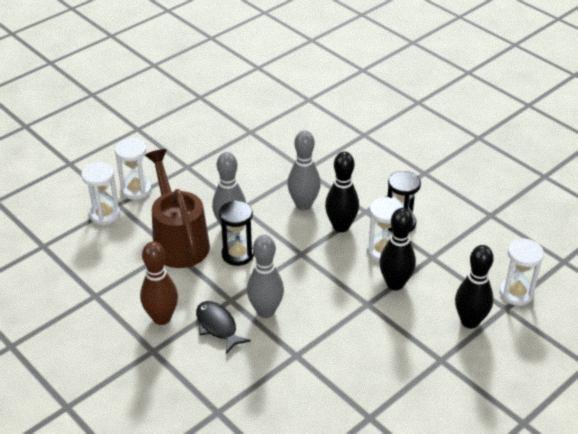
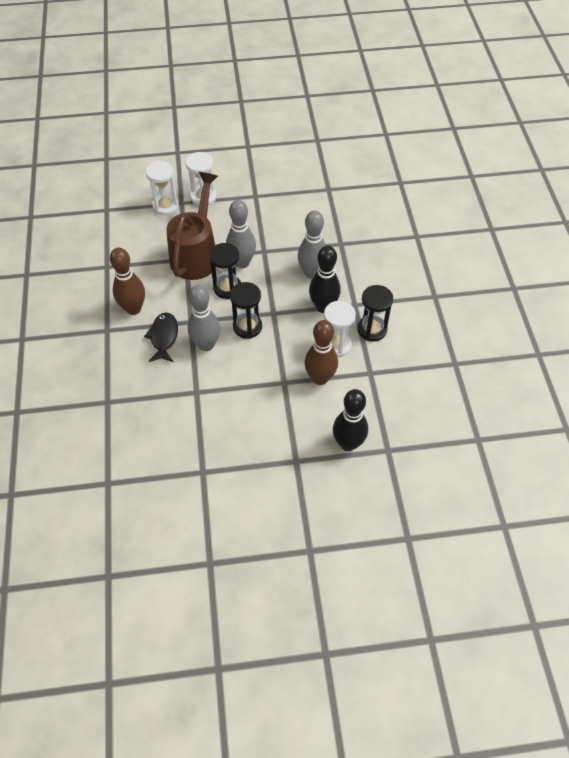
camera: 35 degrees right, 15 degrees up
(289, 276) = (247, 327): none -> black hourglass
(395, 284) = (320, 378): black bowling pin -> brown bowling pin
(516, 293) = (409, 443): white hourglass -> none

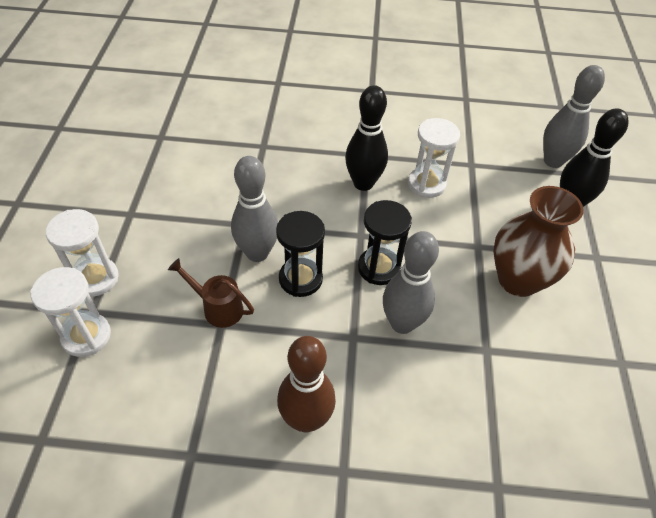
camera: 80 degrees left, 5 degrees down
(164, 337) = (377, 380): black fish -> none
(196, 254) = (217, 307): brown watering can -> brown watering can, size x0.48
(259, 408) = (518, 280): none -> brown vase
(312, 273) = (303, 183): grey bowling pin -> grey bowling pin (553, 161)
(320, 378) = (475, 209): brown bowling pin -> none
(372, 329) = (408, 149): black hourglass -> none

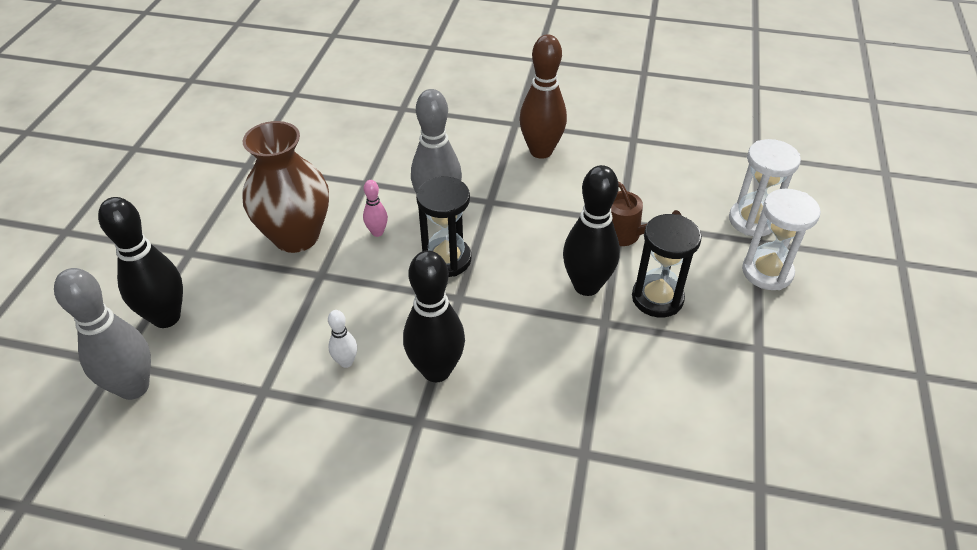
camera: 170 degrees left, 5 degrees down
(257, 253) = (586, 286): grey bowling pin -> black bowling pin
(300, 279) = (537, 255): black hourglass -> black hourglass (657, 298)
(426, 184) = (346, 362): white hourglass -> white bowling pin
(449, 290) = (377, 232): none -> pink bowling pin

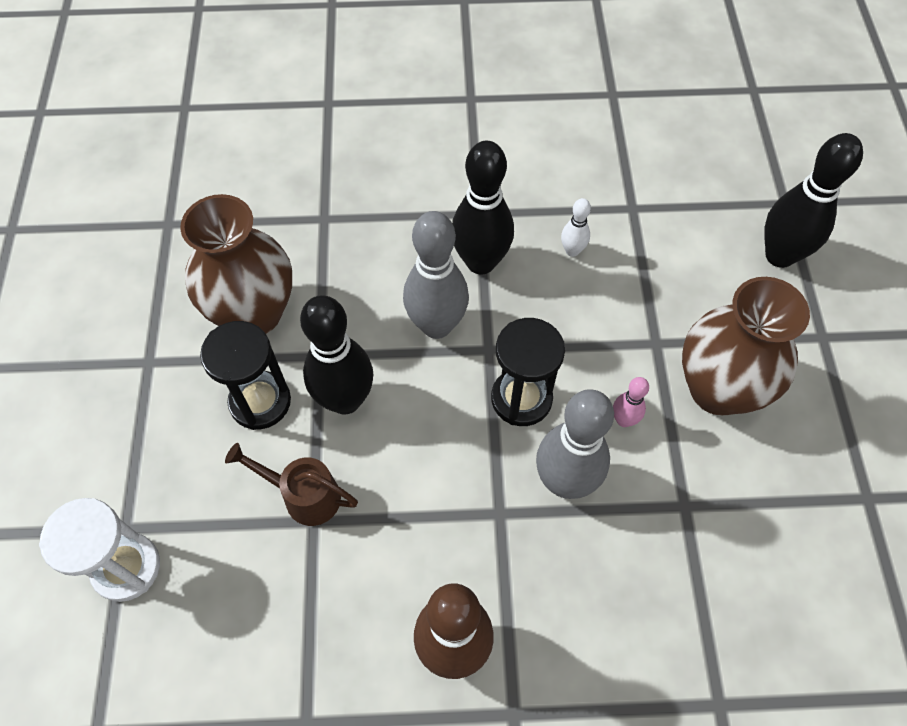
camera: 165 degrees right, 15 degrees up
(134, 387) = (750, 185): grey bowling pin -> grey bowling pin (436, 325)
(662, 369) = (254, 313): none -> brown vase
(767, 272) = (121, 475): white hourglass -> none

